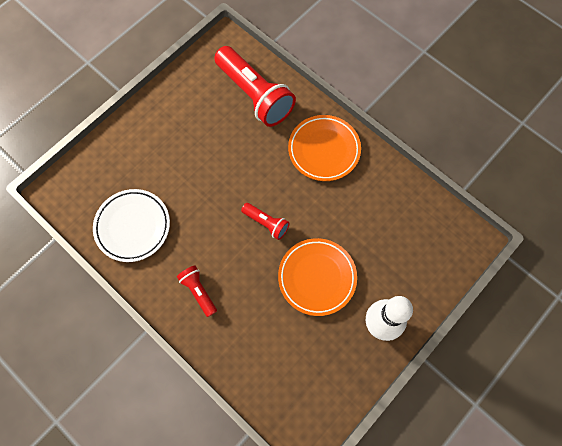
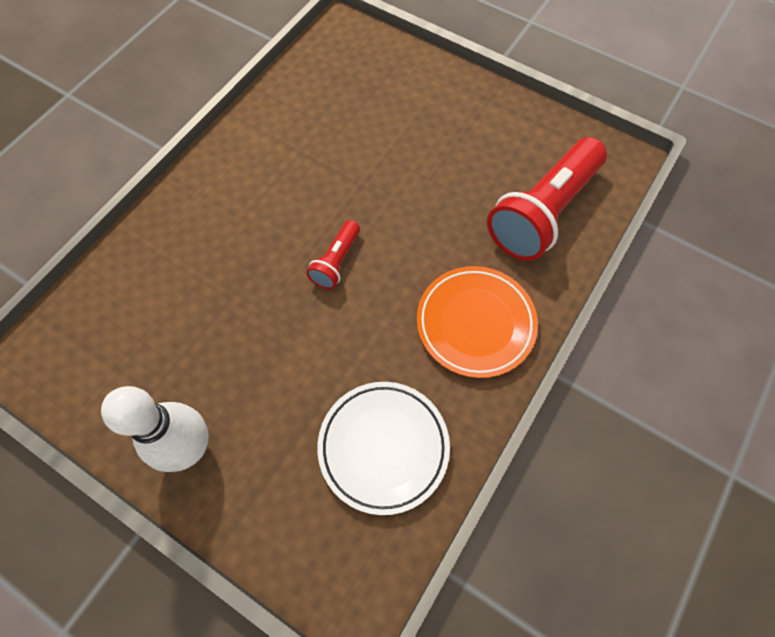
camera: 80 degrees right, 5 degrees down
(133, 226) = (307, 111): white plate -> white plate (383, 447)
(199, 291) = (226, 198): red flashlight -> none
(317, 277) = (259, 343): orange plate -> none

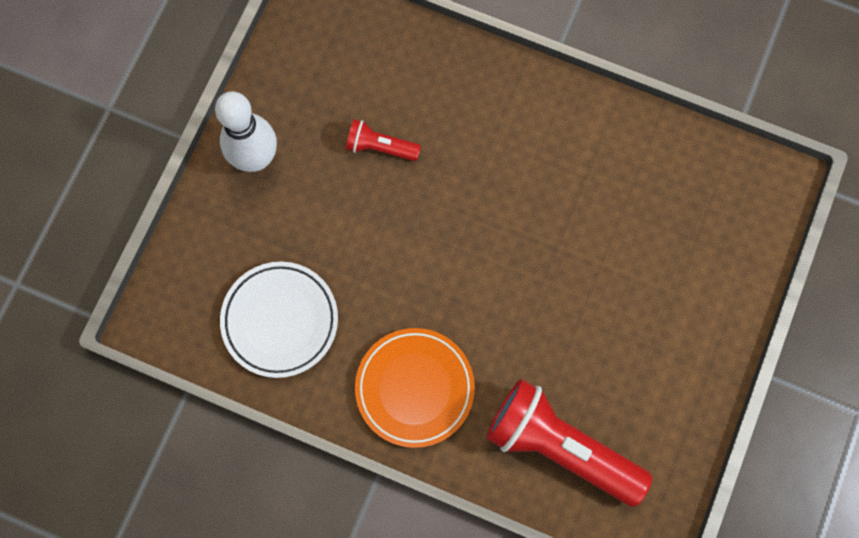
camera: 80 degrees right, 10 degrees up
(336, 262) = (458, 242): red flashlight -> red flashlight (380, 147)

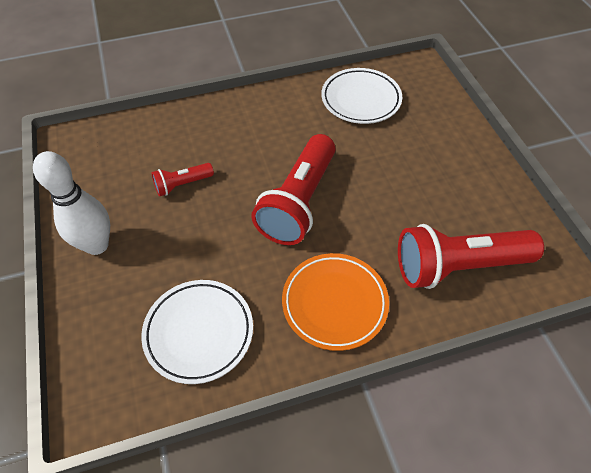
camera: 40 degrees left, 20 degrees down
(474, 257) = (298, 202): none -> red flashlight
(659, 177) = (361, 99): none -> white plate

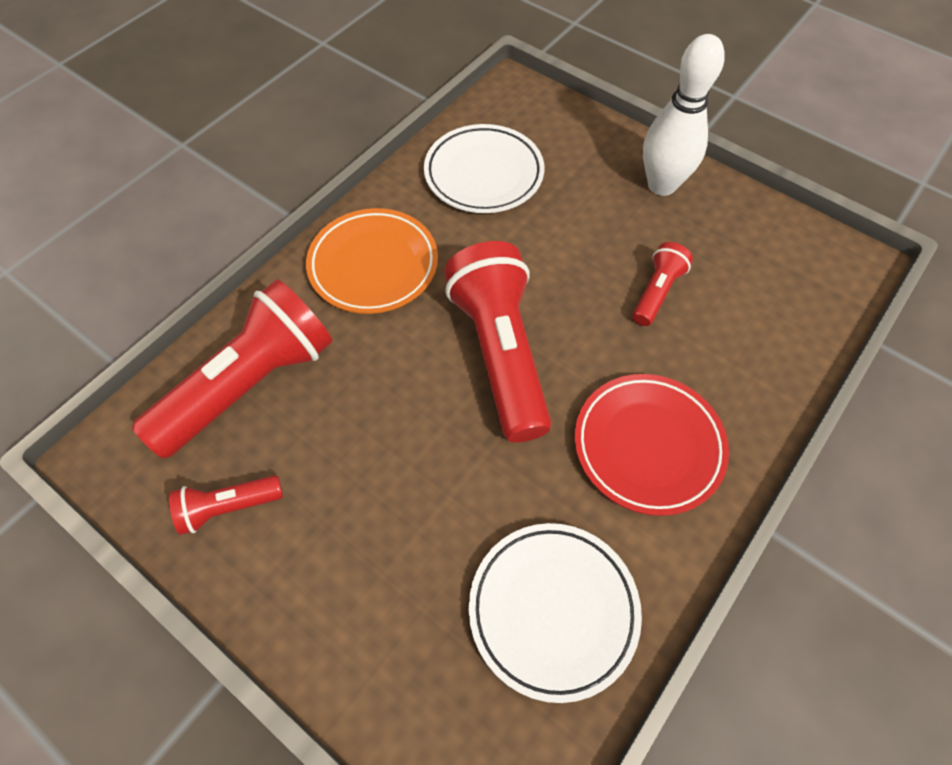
camera: 145 degrees right, 5 degrees up
(266, 126) = (648, 446): none -> red plate
(493, 207) = (228, 507): none -> red flashlight

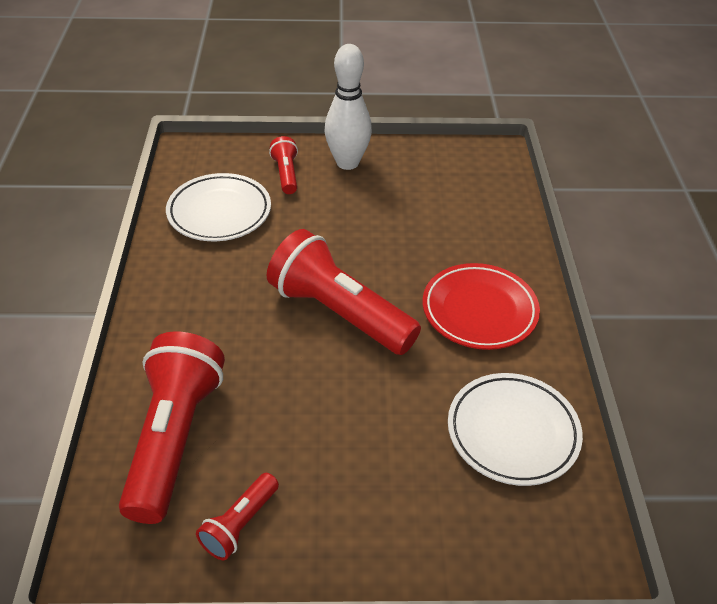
camera: 40 degrees left, 15 degrees down
(373, 265) = (193, 309): orange plate -> none
(656, 292) = (403, 224): red flashlight -> red flashlight (286, 174)

